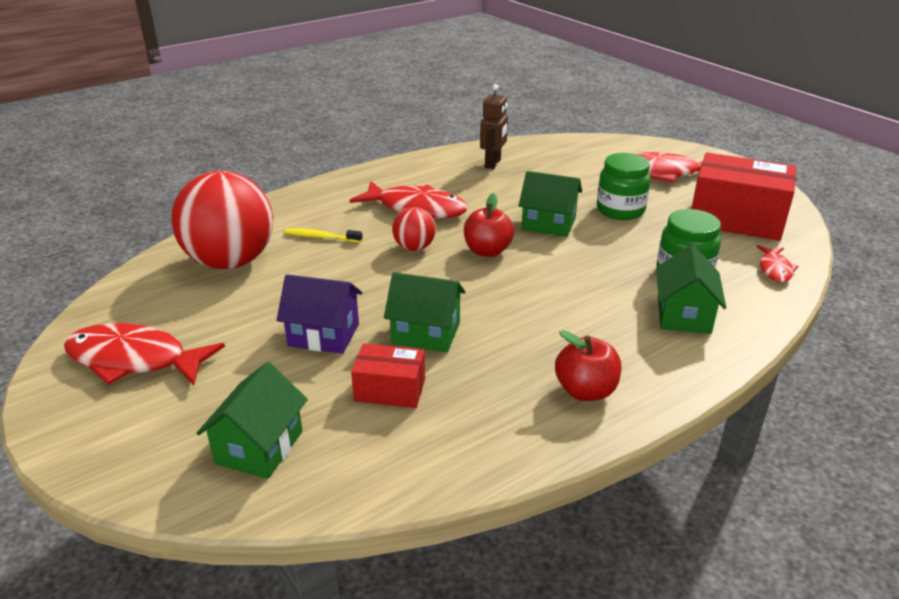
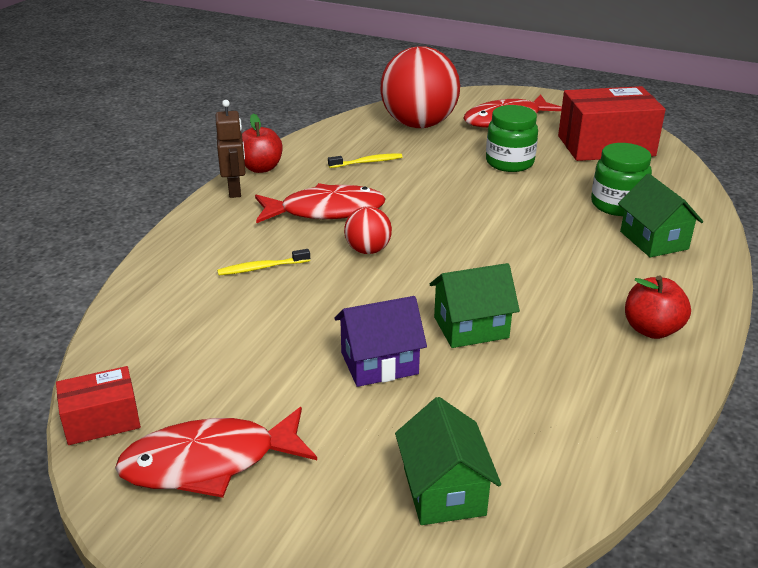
camera: 30 degrees left, 0 degrees up
(231, 262) = (192, 323): red ball -> red ball (418, 124)
(390, 390) = (498, 390): red box -> red box (102, 420)
(487, 251) = (439, 233): red apple -> red apple (261, 168)
(493, 163) = (349, 147): brown robot -> brown robot (235, 190)
(493, 179) = (367, 162): none -> yellow toothbrush
(548, 224) = (463, 192): green house -> none
(775, 269) = (676, 181): red fish -> none

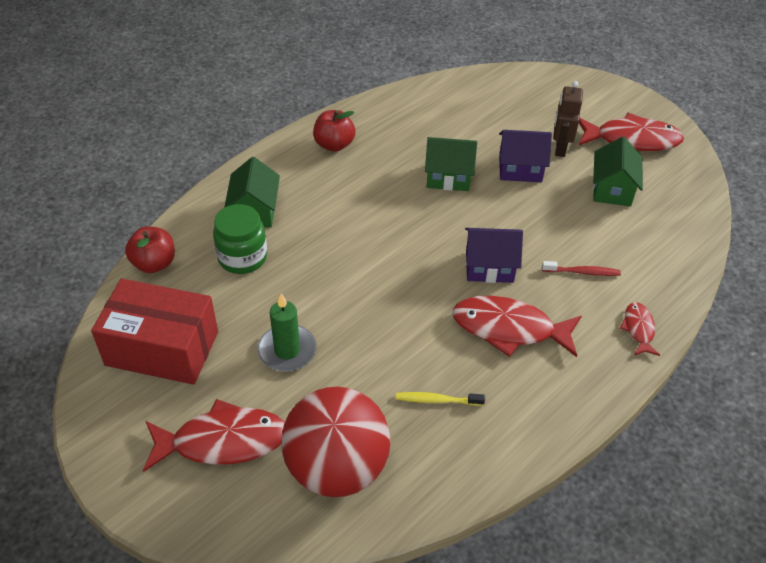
camera: 160 degrees left, 15 degrees up
(102, 420) = (695, 177): red box -> none
(194, 236) = (638, 329): none -> red fish
(235, 190) = (593, 391): brown robot -> brown robot (560, 148)
(261, 168) = (559, 427): red apple -> red apple (154, 263)
(262, 268) = (582, 272): yellow toothbrush -> red toothbrush
(368, 250) = (489, 267): red ball -> purple house
(444, 491) = (515, 97): green house -> green house (612, 189)
(509, 163) = (287, 350): green jar -> green candle

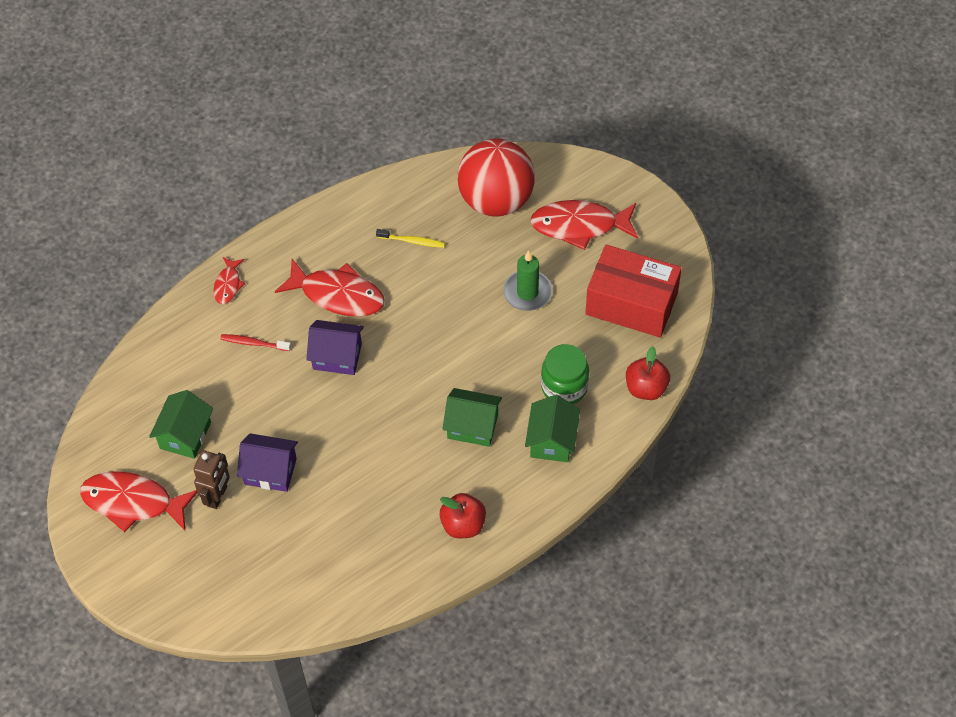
camera: 170 degrees left, 10 degrees up
(448, 177) = (349, 467): green house -> green house (472, 426)

